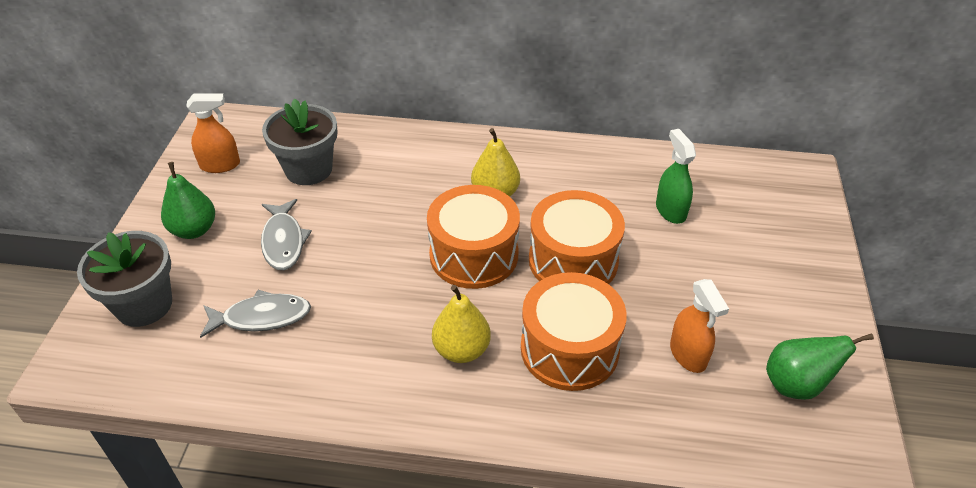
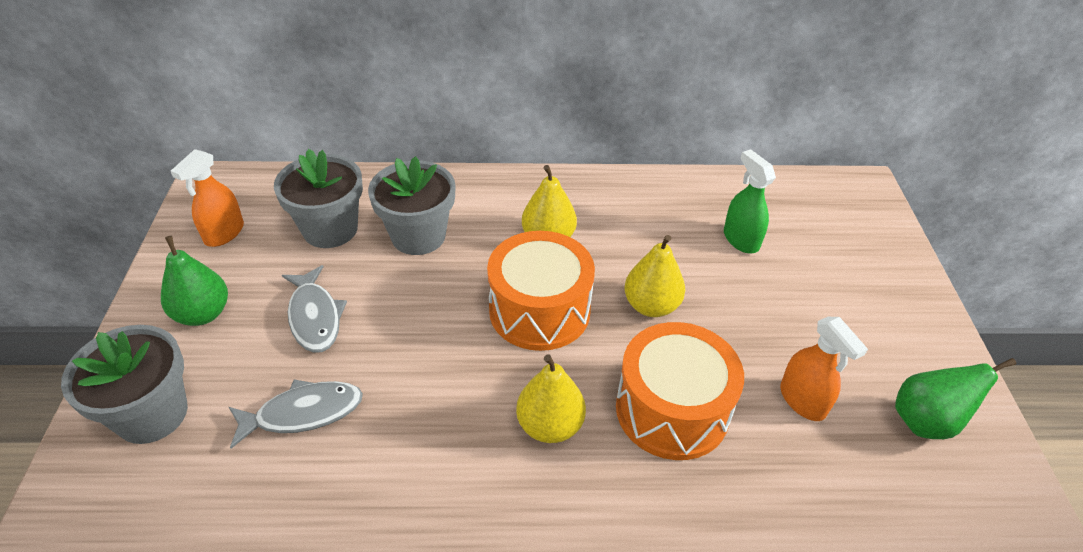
camera: 10 degrees left, 0 degrees up
(220, 165) = (224, 233): orange spray bottle -> orange spray bottle turned 135 degrees clockwise
(382, 181) = (418, 236): none -> grey flower pot
(573, 260) = (651, 306): orange drum -> yellow pear

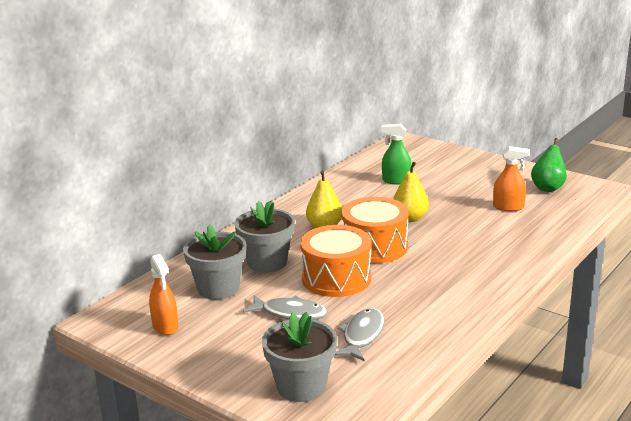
camera: 50 degrees left, 20 degrees down
(203, 314) = (235, 351): green pear -> none
(550, 425) = (453, 269): yellow pear -> none
(672, 409) = (479, 237): orange drum -> orange drum (336, 278)

